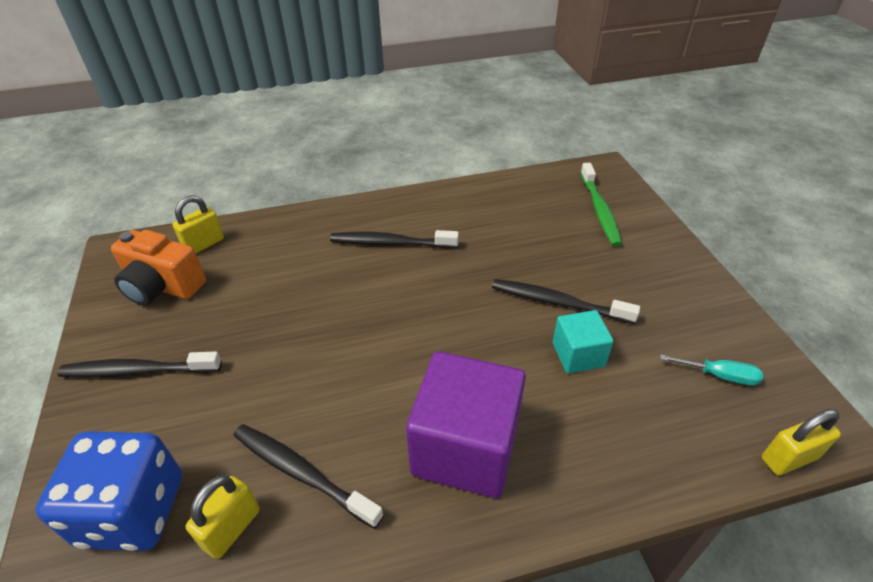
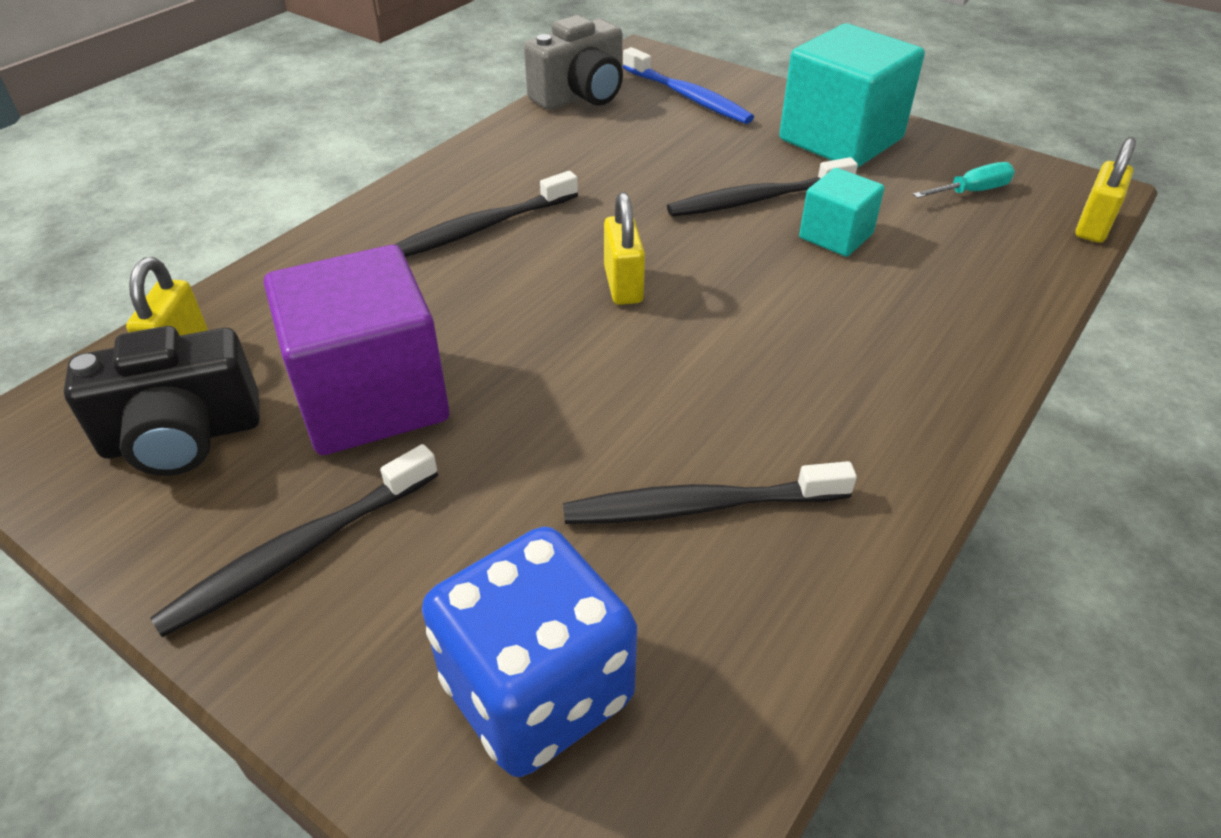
camera: 40 degrees left, 0 degrees up
(162, 287) = (183, 437): orange camera -> black camera
(232, 528) = (693, 612): yellow padlock -> yellow padlock (623, 285)
(465, 448) = (838, 374): purple cube -> purple cube (371, 398)
(535, 182) = (581, 96): none -> grey camera
(599, 210) = (688, 97): green toothbrush -> blue toothbrush
(667, 287) = (840, 139): none -> turquoise cube

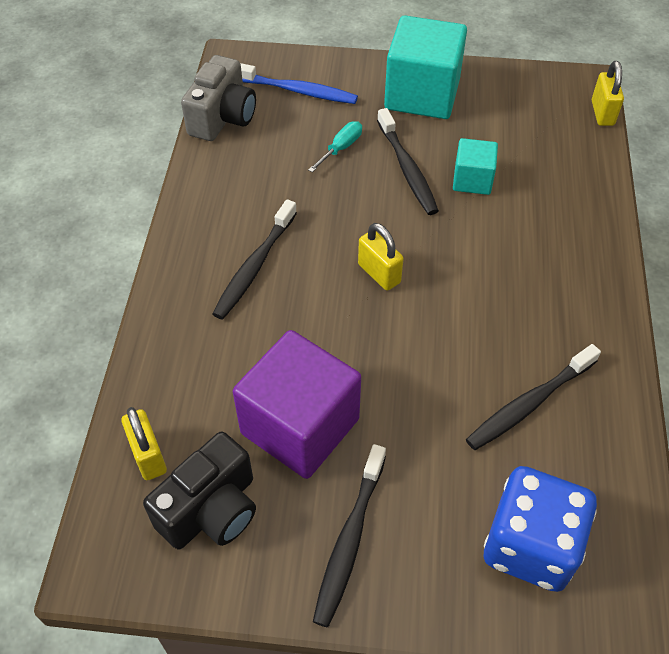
camera: 30 degrees left, 10 degrees up
(756, 200) = (407, 169): black toothbrush -> black toothbrush turned 60 degrees counterclockwise
(971, 191) = (524, 111): turquoise screwdriver -> turquoise screwdriver (341, 148)

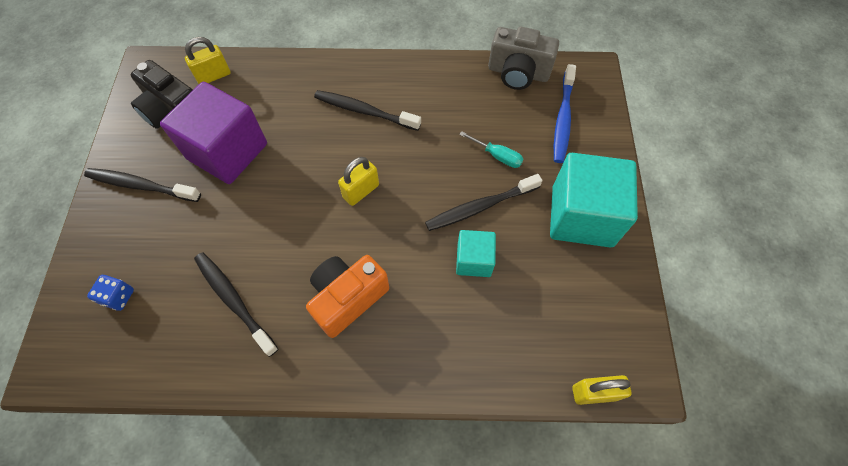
camera: 85 degrees right, 10 degrees up
(520, 289) = (347, 298): none -> orange camera
(530, 545) = (118, 297): blue dice -> blue dice, size x0.44

